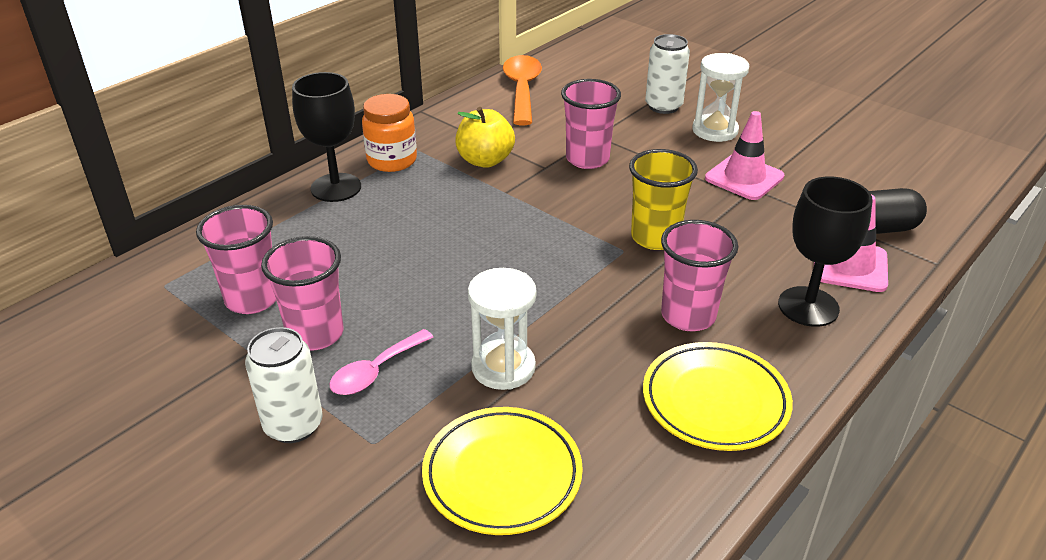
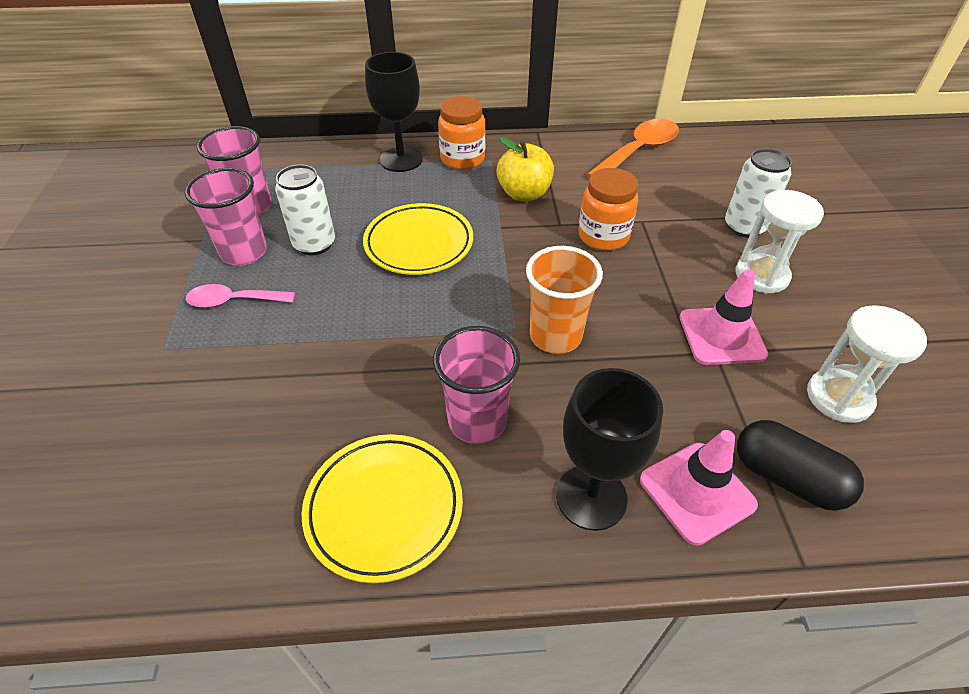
camera: 45 degrees right, 10 degrees up
(293, 425) = (149, 303): white can -> white can (314, 244)
(502, 475) = (183, 432): yellow plate -> yellow plate (419, 244)
(503, 367) = (299, 357): white hourglass -> white hourglass (839, 397)
(587, 159) = (603, 236): pink cup -> orange jar
(655, 237) = (555, 336): yellow cup -> orange cup

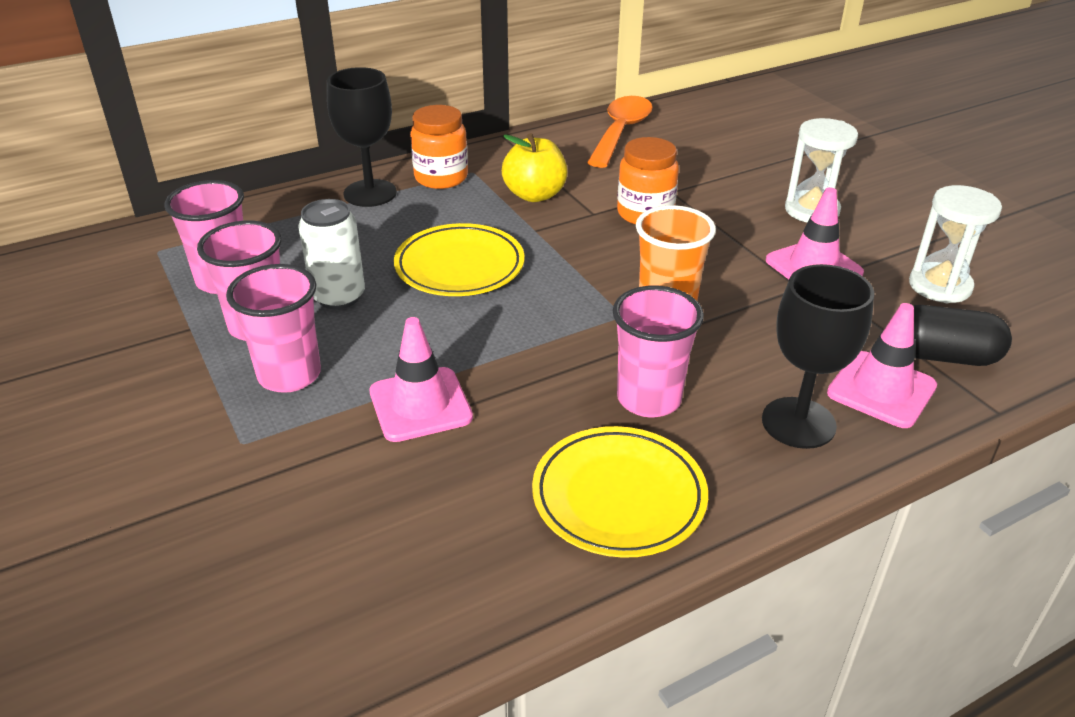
camera: 25 degrees left, 10 degrees down
(233, 301) = (289, 375): pink spoon -> pink cup
(301, 360) = (420, 405): none -> pink traffic cone
(744, 227) = (768, 174): white can -> none

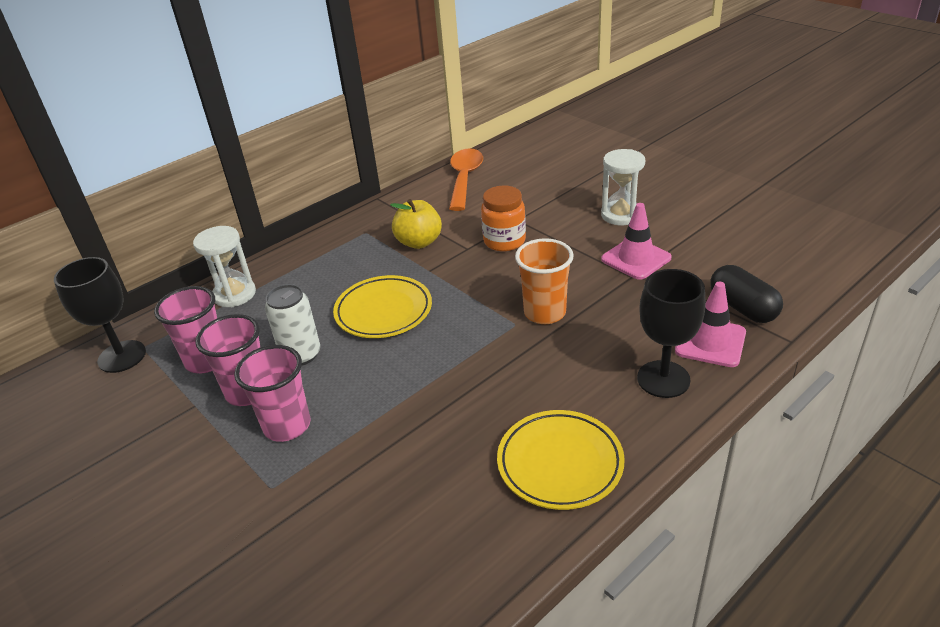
camera: 10 degrees left, 0 degrees up
(370, 193) = (293, 265): black goblet -> black goblet (122, 356)
(420, 405) = (394, 426): pink traffic cone -> none
(441, 178) = (343, 242): orange jar -> none
(649, 399) = (556, 385): pink cup -> none
(940, 286) = (725, 255): white hourglass -> white hourglass (234, 294)
(942, 356) = (742, 308): black capsule -> black capsule turned 60 degrees clockwise

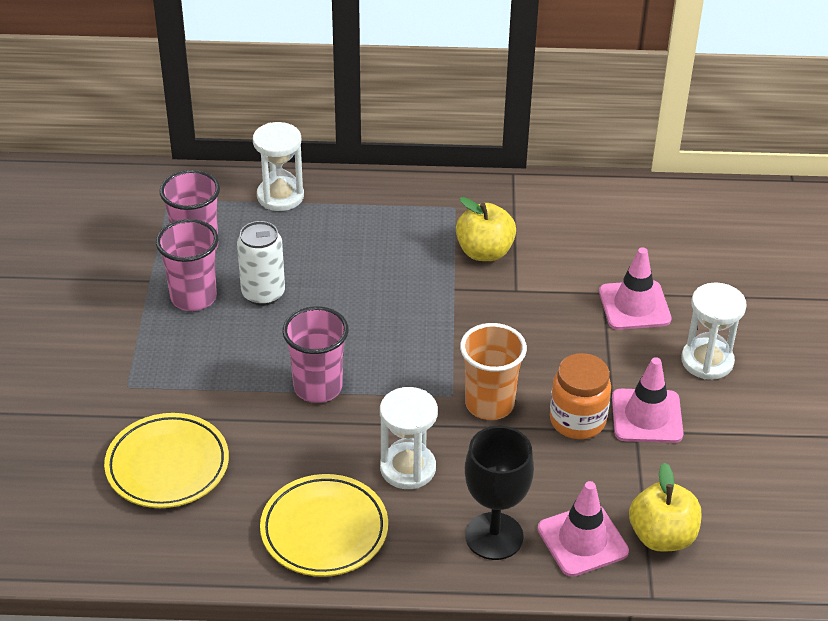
camera: 40 degrees right, 5 degrees up
(122, 356) = (146, 197): black goblet -> none
(287, 426) = (188, 347): pink cup -> pink cup (318, 387)
(383, 311) = (368, 301): yellow plate -> yellow plate (167, 465)
(464, 178) = (622, 208): orange spoon -> none
(504, 241) = (558, 307): orange jar -> orange jar (577, 420)
(543, 215) = (634, 306): none -> pink traffic cone
(553, 383) = (408, 468): none -> white hourglass
(742, 308) = (662, 536): black capsule -> yellow apple

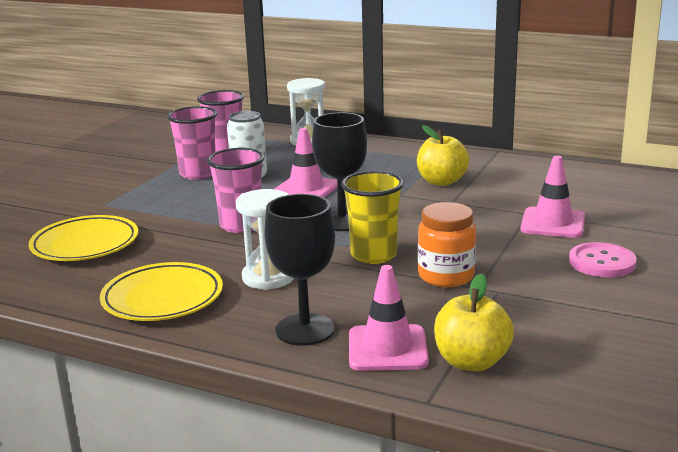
camera: 25 degrees right, 20 degrees down
(422, 353) = (342, 221): none -> black goblet
(489, 404) = (373, 255): orange cup -> yellow cup
(646, 416) = (516, 284): pink traffic cone -> pink traffic cone (306, 189)
(707, 361) = (602, 262): white hourglass -> pink button

